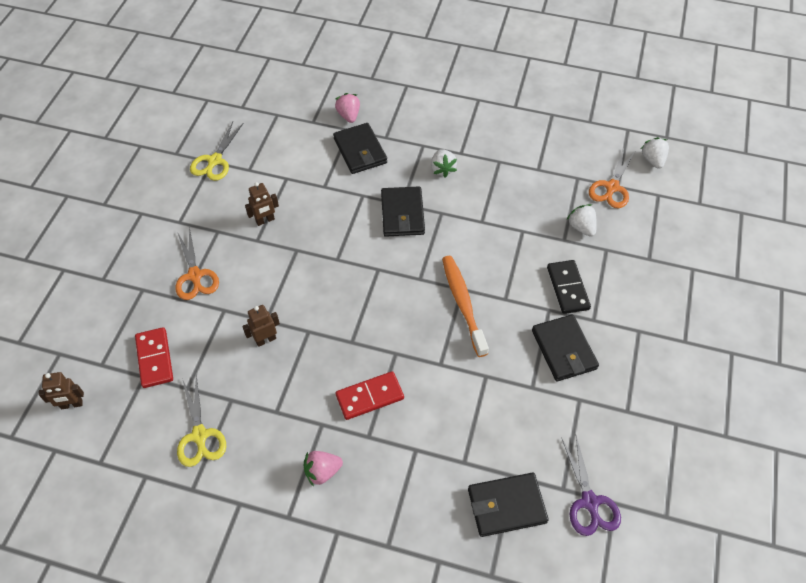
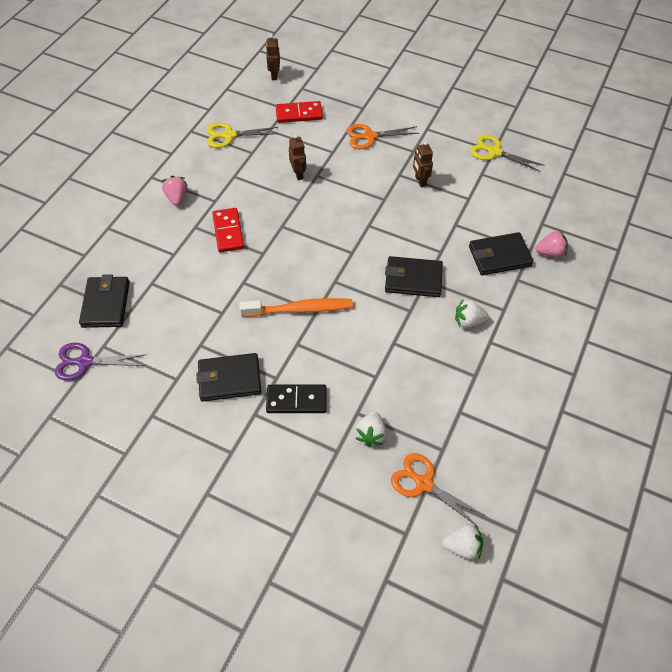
camera: 100 degrees right, 0 degrees up
(581, 227) = (371, 434): white strawberry -> white strawberry turned 120 degrees clockwise

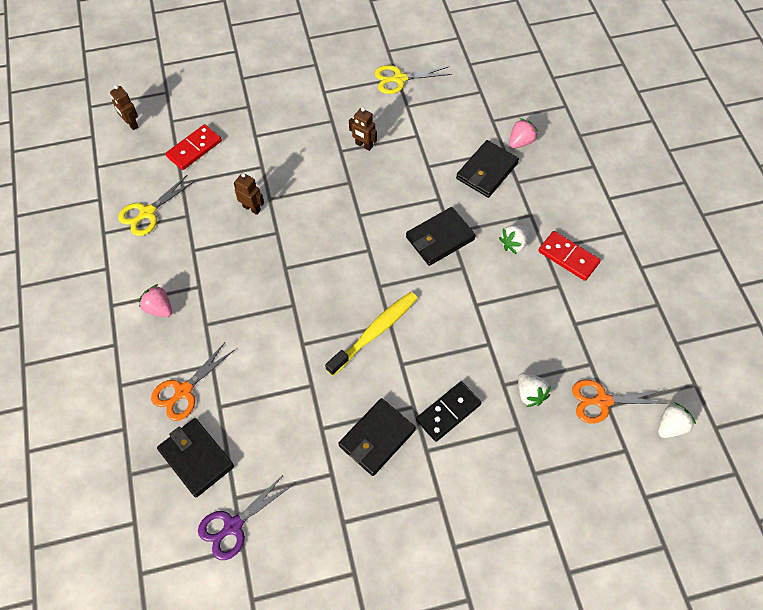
camera: 40 degrees left, 5 degrees up
(228, 231) = (242, 307): red domino -> red domino (568, 257)
(300, 309) = (375, 332): orange toothbrush -> yellow toothbrush
(370, 136) = (281, 130): orange scissors -> orange scissors (183, 391)

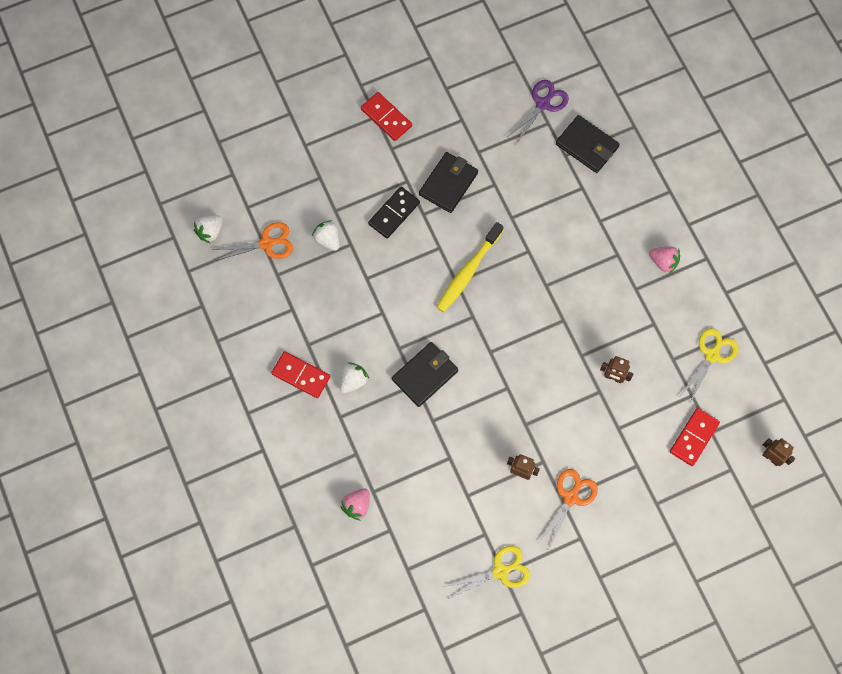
camera: 170 degrees right, 10 degrees up
(183, 391) = (615, 195): orange scissors -> orange scissors (570, 498)
(440, 542) = (386, 118): none -> red domino
(487, 171) = (388, 461): black wallet -> none

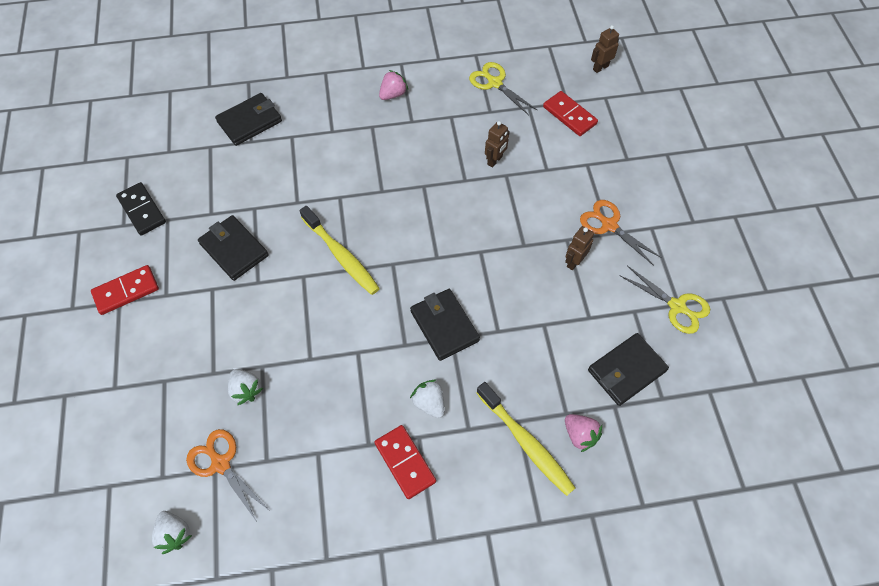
camera: 75 degrees left, 10 degrees down
(266, 243) = (221, 464): orange scissors -> orange scissors turned 45 degrees counterclockwise
(301, 375) = (405, 462): red domino -> red domino turned 75 degrees counterclockwise
(327, 240) = (246, 390): white strawberry -> white strawberry turned 105 degrees counterclockwise
(339, 464) = (526, 443): none -> yellow toothbrush
(394, 213) = (244, 311): black domino -> black domino (142, 210)
(424, 535) = (626, 371): none -> black wallet
(500, 571) = (676, 306): yellow scissors -> yellow scissors turned 135 degrees clockwise
(543, 104) = (187, 145): purple scissors -> none

